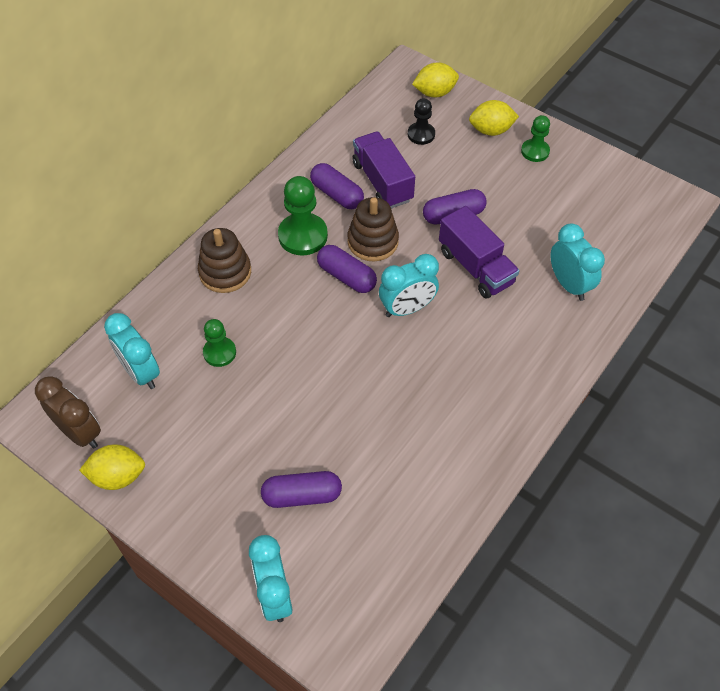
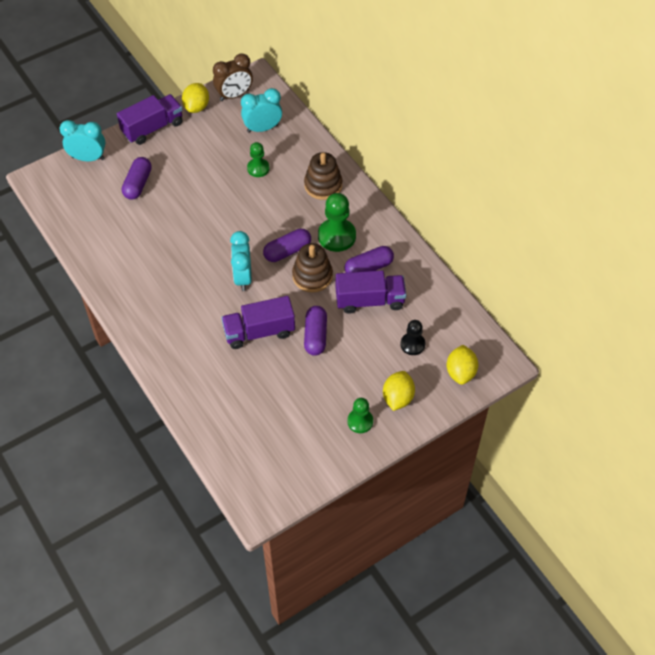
camera: 110 degrees right, 0 degrees up
(180, 523) = (152, 128): none -> purple truck
(569, 285) = (214, 386): turquoise clock -> none

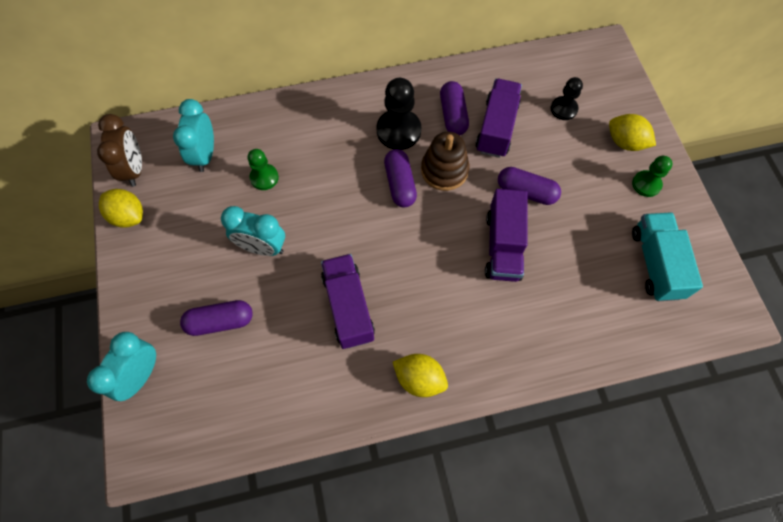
camera: 70 degrees left, 10 degrees up
(138, 184) = (220, 321): purple capsule -> purple capsule turned 45 degrees counterclockwise
(152, 128) = (133, 278): purple truck -> purple truck (348, 307)
(243, 277) = (420, 240): turquoise clock -> turquoise clock (262, 247)
(284, 441) = (655, 264): none -> turquoise truck
(323, 185) = (321, 121): brown stacking toy -> none
(336, 236) = (398, 131): green pawn -> black pawn
(460, 372) = (608, 81): yellow lemon -> yellow lemon (419, 379)

